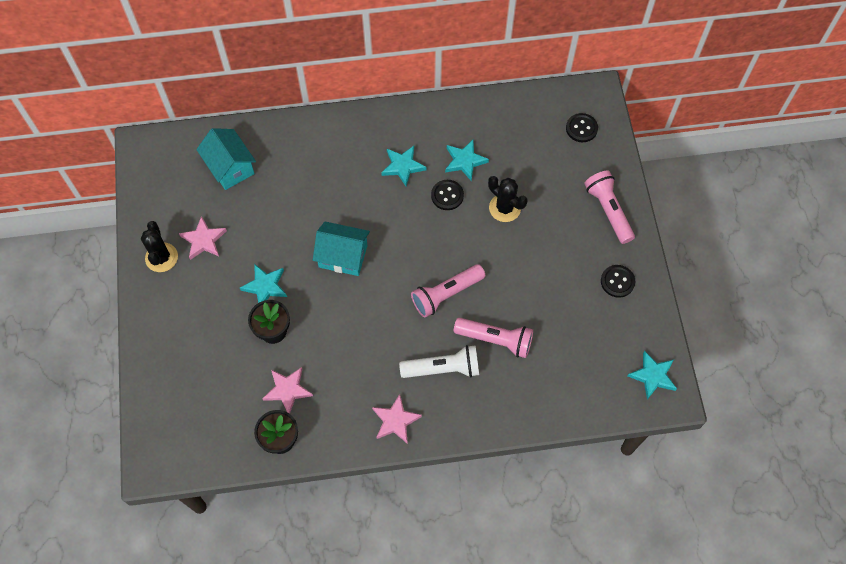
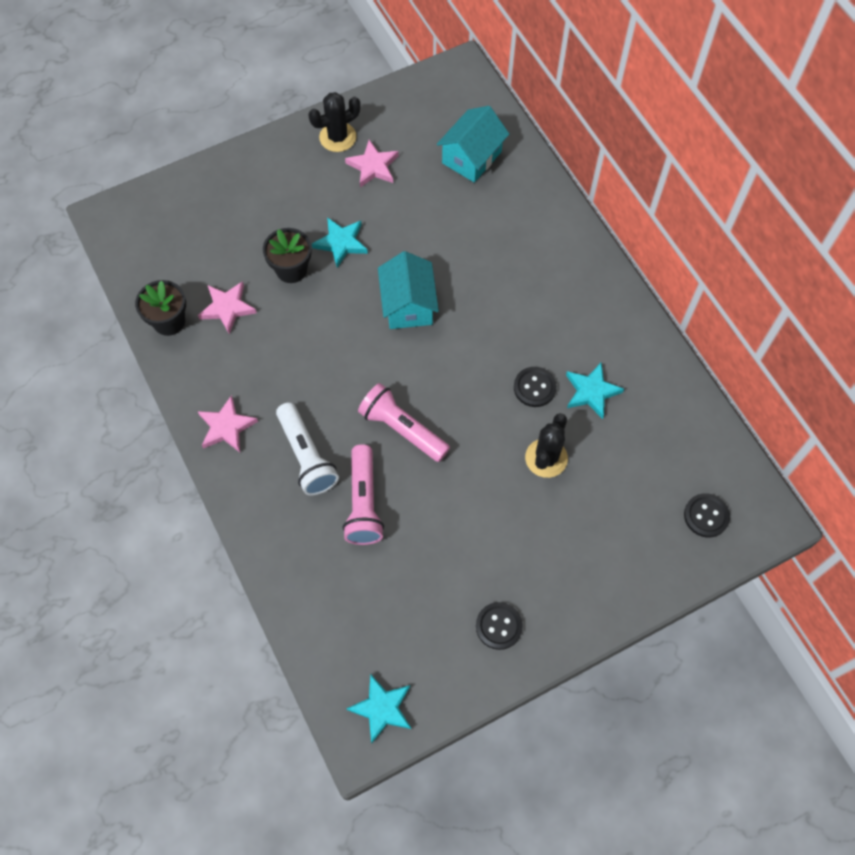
camera: 70 degrees right, 0 degrees up
(403, 166) = (552, 327): turquoise star -> none
(608, 211) = (597, 585): pink flashlight -> none

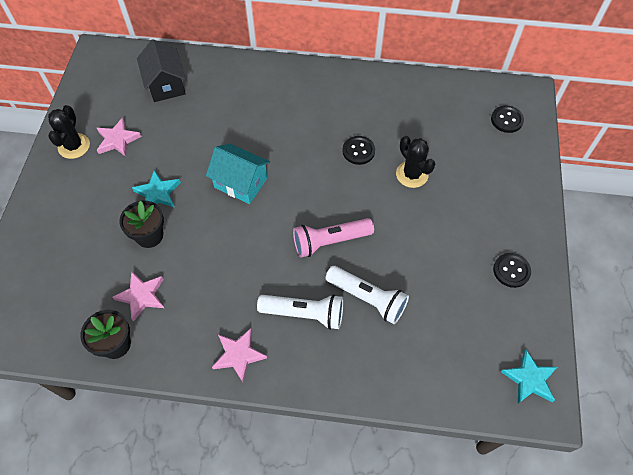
camera: 55 degrees left, 5 degrees down
(363, 502) = (367, 298): pink flashlight -> white flashlight
(471, 157) = (166, 84): turquoise house -> black house
(591, 392) = (384, 124): turquoise star -> none

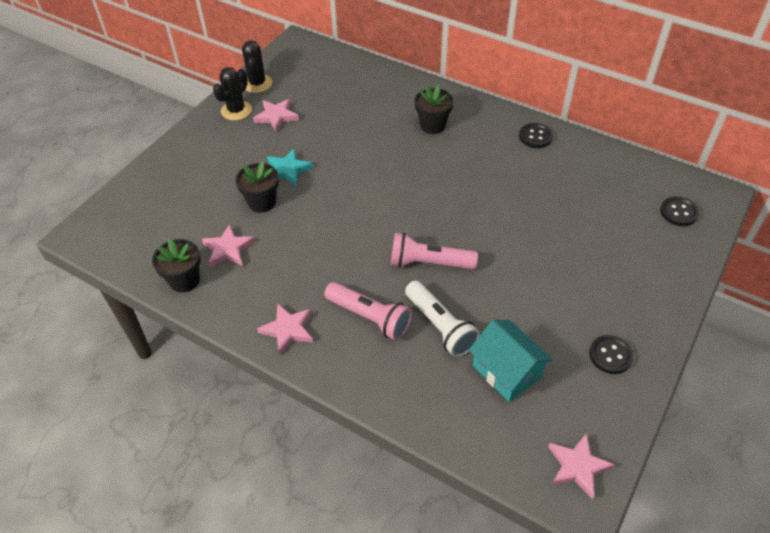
camera: 25 degrees right, 10 degrees down
(166, 84) = (343, 84): black house -> none
(240, 183) = (369, 185): turquoise house -> turquoise house (506, 371)
(269, 102) = (432, 125): none -> black flower pot
(304, 314) = (369, 317): white flashlight -> pink flashlight
(358, 151) = (500, 193): black button -> black button (535, 137)
(412, 174) = (546, 230): black cactus -> black cactus (257, 83)
(529, 379) = (577, 467): turquoise star -> pink star

